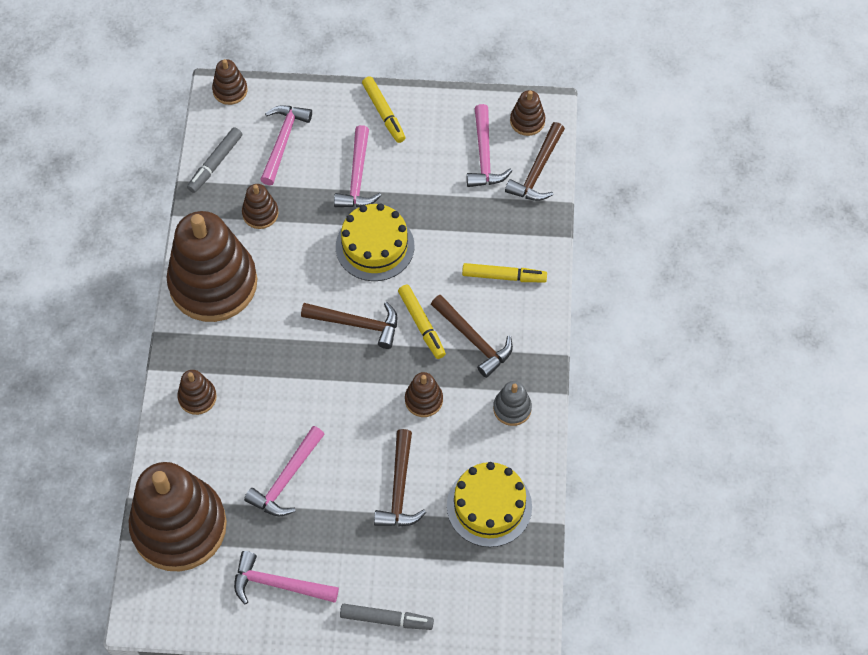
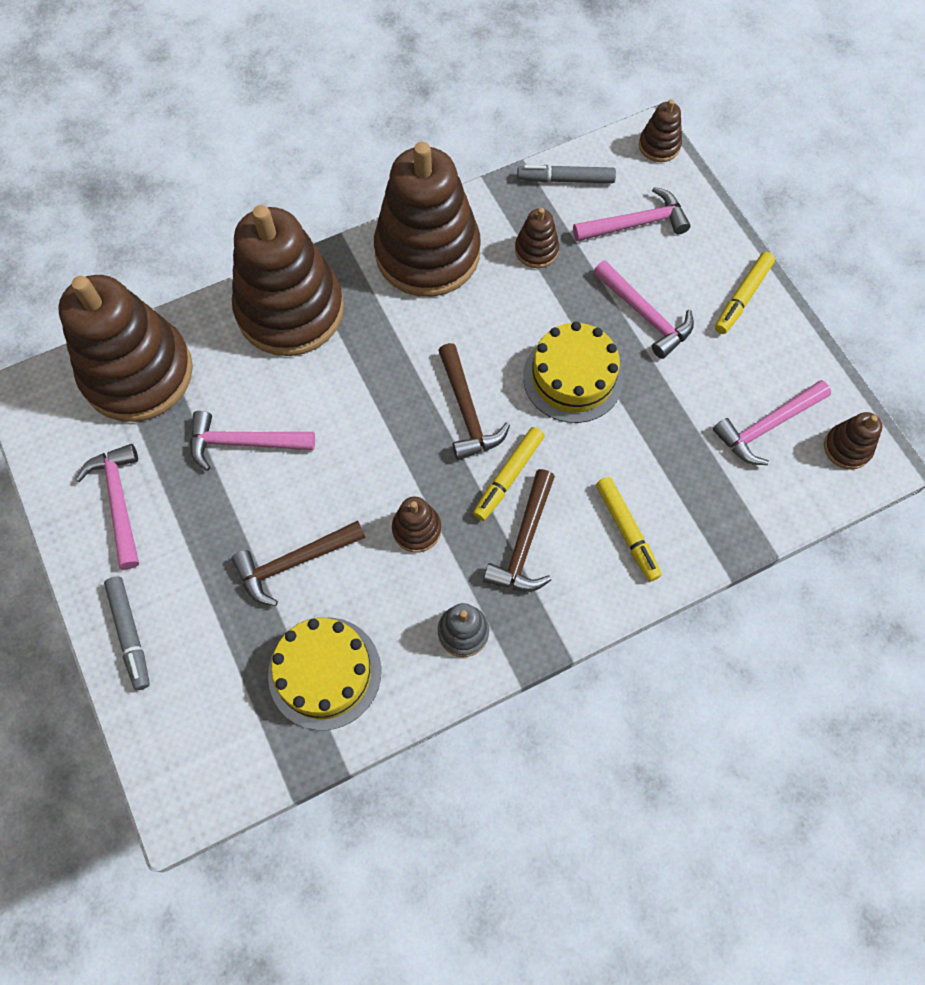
camera: 60 degrees right, 5 degrees up
(197, 397) = (290, 310): brown stacking toy -> brown stacking toy, size x2.40
(357, 177) = (644, 315): pink hammer -> pink hammer turned 105 degrees counterclockwise
(537, 171) = (790, 494): brown hammer -> none

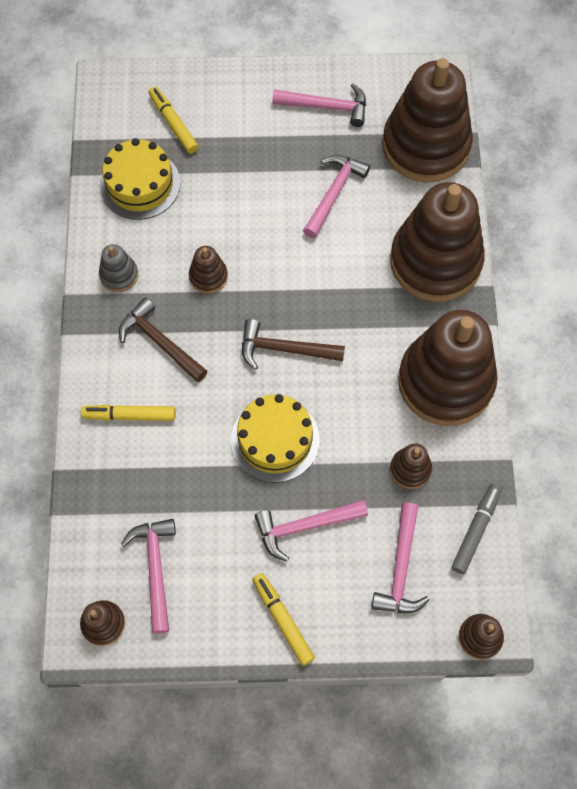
camera: 115 degrees right, 0 degrees up
(130, 634) = (228, 87): grey marker -> none
(294, 562) = (226, 193): brown hammer -> none
(508, 477) = (216, 354): yellow marker -> yellow marker (173, 124)

